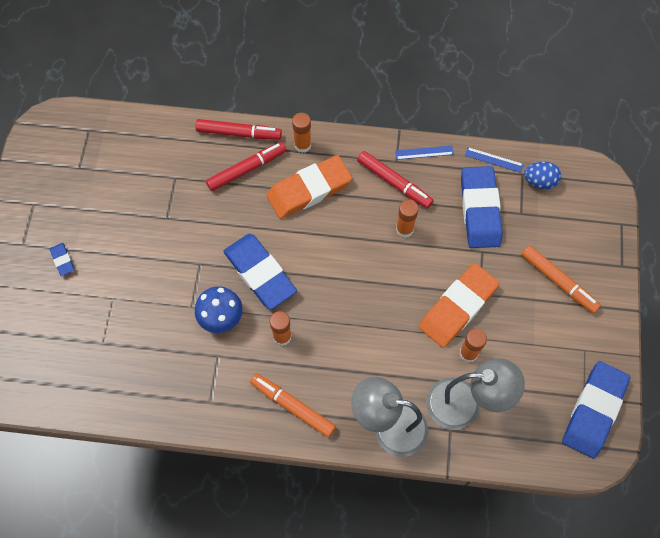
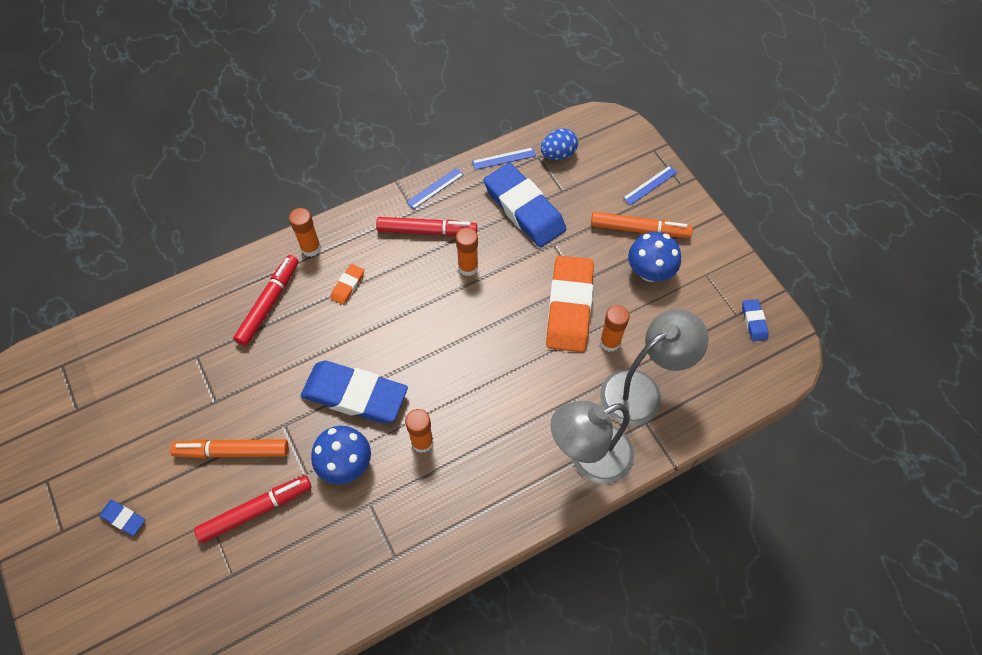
camera: 35 degrees left, 5 degrees down
(239, 133) = (235, 274): red marker -> red marker (256, 511)
(293, 406) = (482, 503): orange marker -> orange marker (232, 451)
(309, 190) = (348, 286): orange eraser -> orange eraser, size x0.43
(541, 319) = (649, 272): none -> blue mushroom
(594, 411) = (754, 321): blue eraser -> blue eraser, size x0.43
(595, 251) = (650, 185): none -> blue ruler

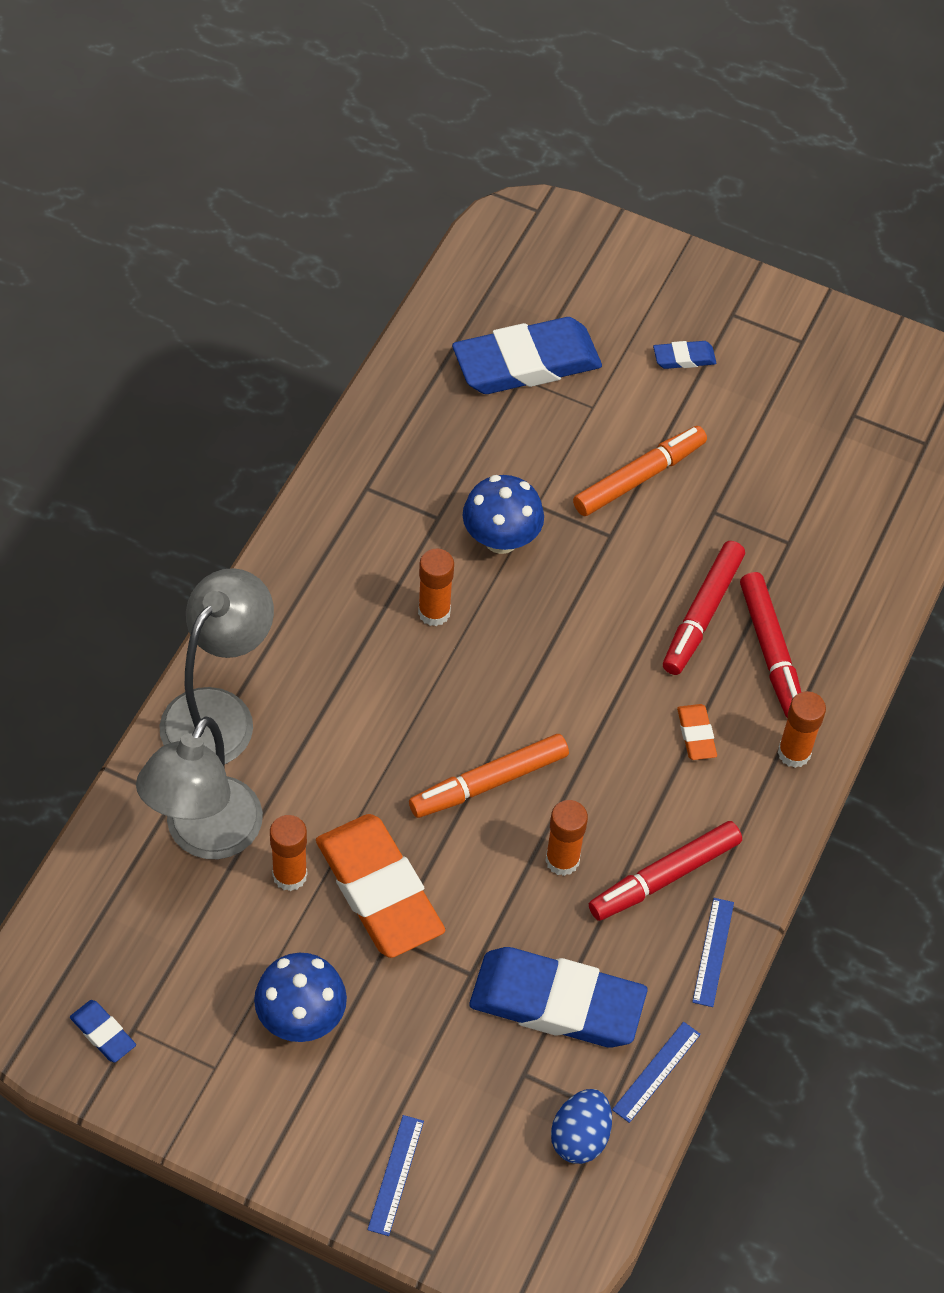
camera: 140 degrees right, 5 degrees down
(256, 511) = (555, 442): red marker -> red marker (702, 614)
(355, 395) = (560, 614): blue eraser -> blue eraser (526, 363)
(639, 229) = (361, 1080): orange marker -> orange marker (489, 782)

